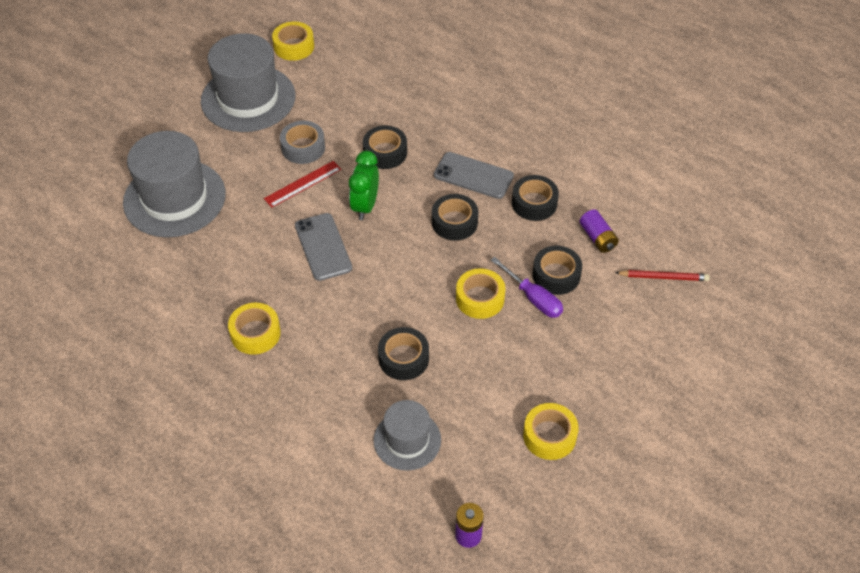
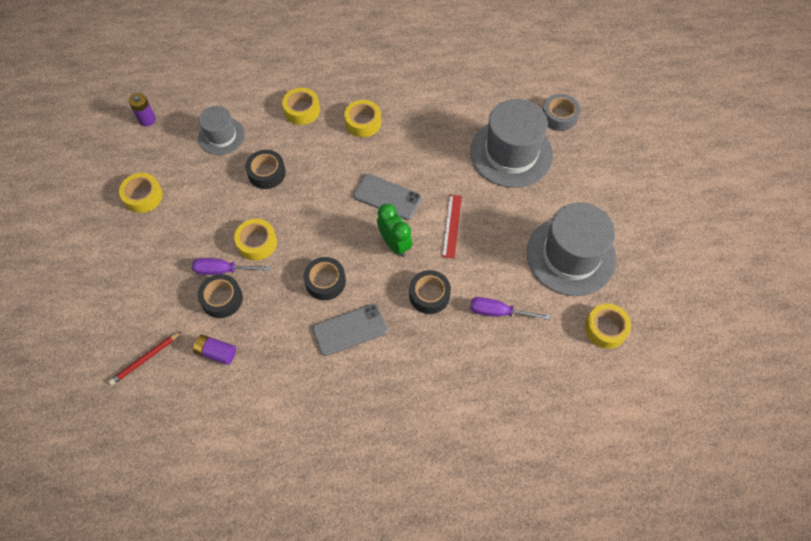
camera: 135 degrees right, 10 degrees up
(295, 399) = (302, 110): none -> yellow tape
(303, 147) = (485, 251): grey tape -> grey tape (559, 116)
(350, 106) = (498, 312): none -> purple screwdriver
(534, 203) = (286, 343): black tape -> none

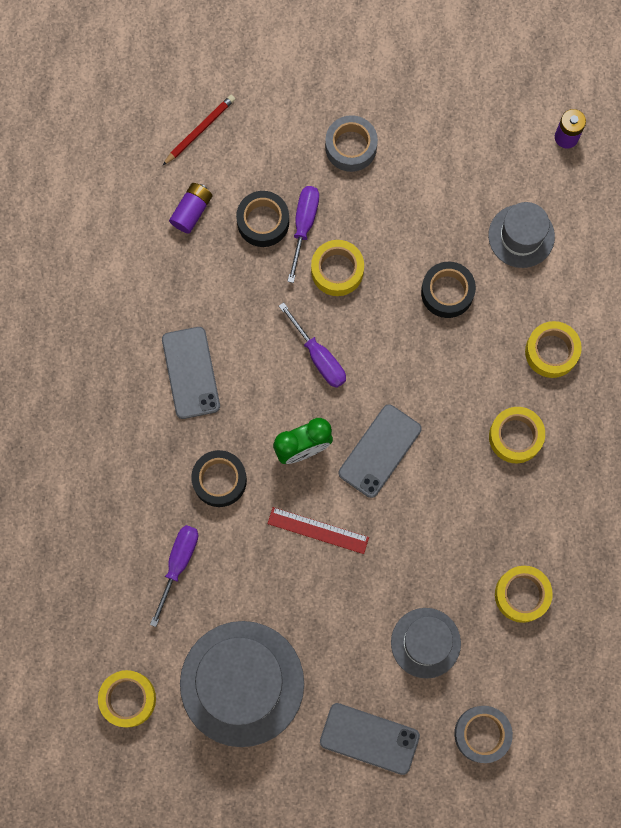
camera: 100 degrees right, 15 degrees up
(143, 196) = (435, 130): yellow tape -> yellow tape (522, 595)
(145, 359) = (200, 130): red pencil -> red pencil turned 75 degrees clockwise
(157, 248) = (351, 147): none -> grey tape
(325, 244) = (319, 357): none -> purple screwdriver
(325, 281) = (264, 351): black tape -> none
(511, 153) = (425, 643): grey hat -> grey hat, size x0.57
(582, 175) = (369, 738): none -> grey phone

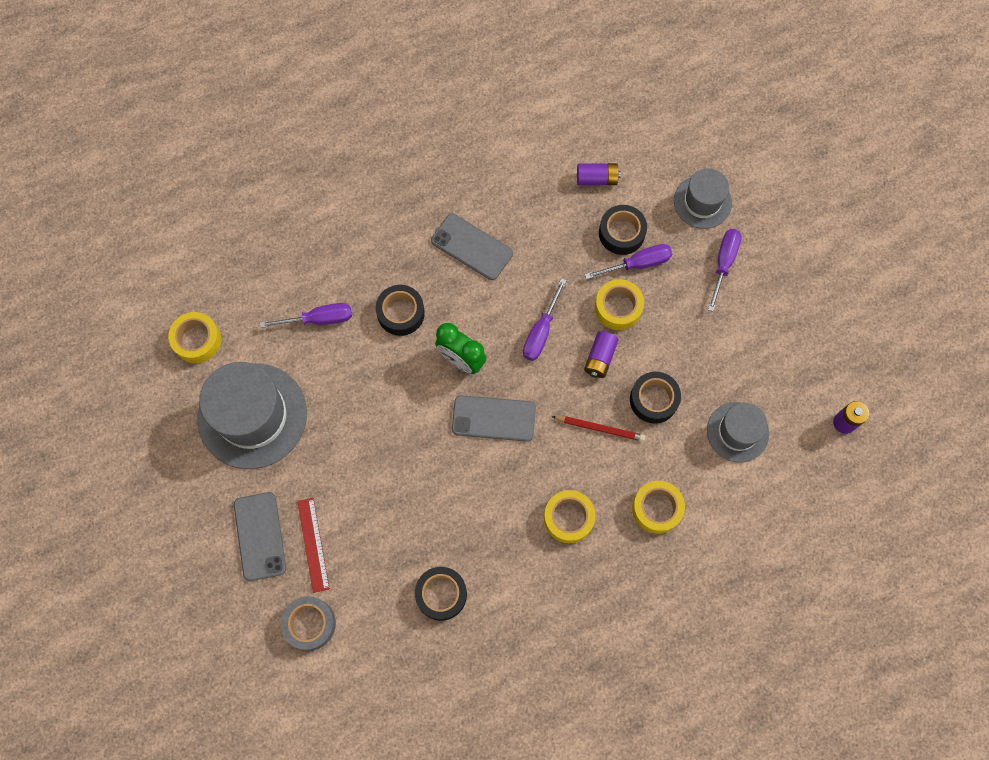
camera: 60 degrees right, 5 degrees down
(191, 372) = (471, 247): grey phone -> grey phone turned 75 degrees clockwise
(200, 130) = (663, 150): red pencil -> red pencil (600, 428)
(318, 530) = (403, 406): red ruler -> red ruler (313, 544)
(351, 147) = (723, 263): grey tape -> purple screwdriver
(378, 317) = (600, 358): none -> purple battery
(425, 643) = (360, 538): grey hat -> grey hat (702, 202)
(522, 595) = (441, 594): yellow tape -> black tape

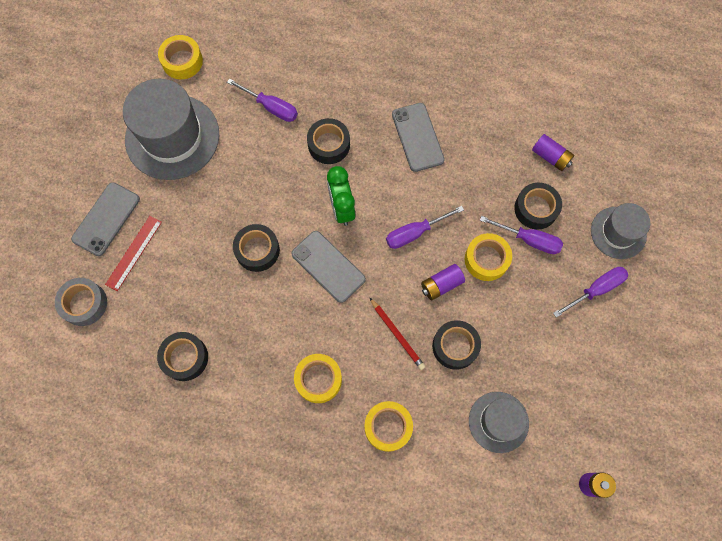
camera: 40 degrees right, 0 degrees up
(421, 454) = (257, 250): none -> black tape

